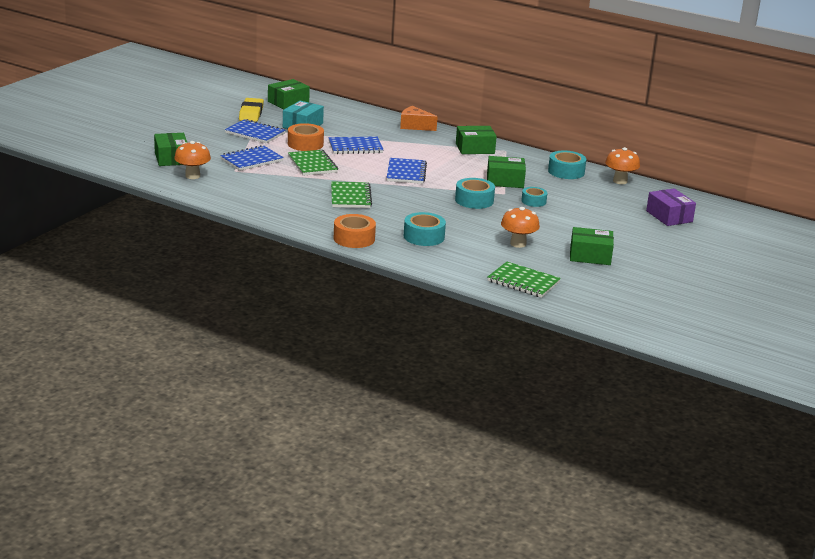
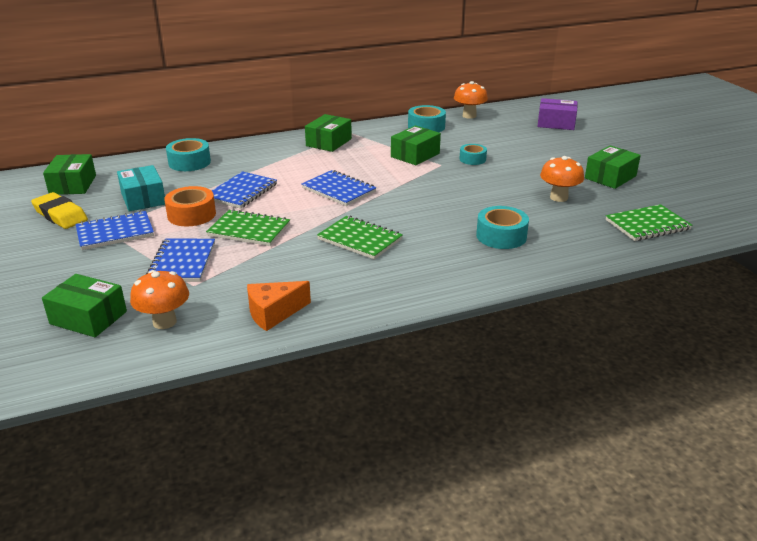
camera: 50 degrees left, 5 degrees up
(354, 238) = (469, 277): orange tape -> none
(414, 126) = (239, 148): orange cheese -> orange cheese (273, 313)
(474, 200) = (441, 182): turquoise tape -> turquoise tape (189, 162)

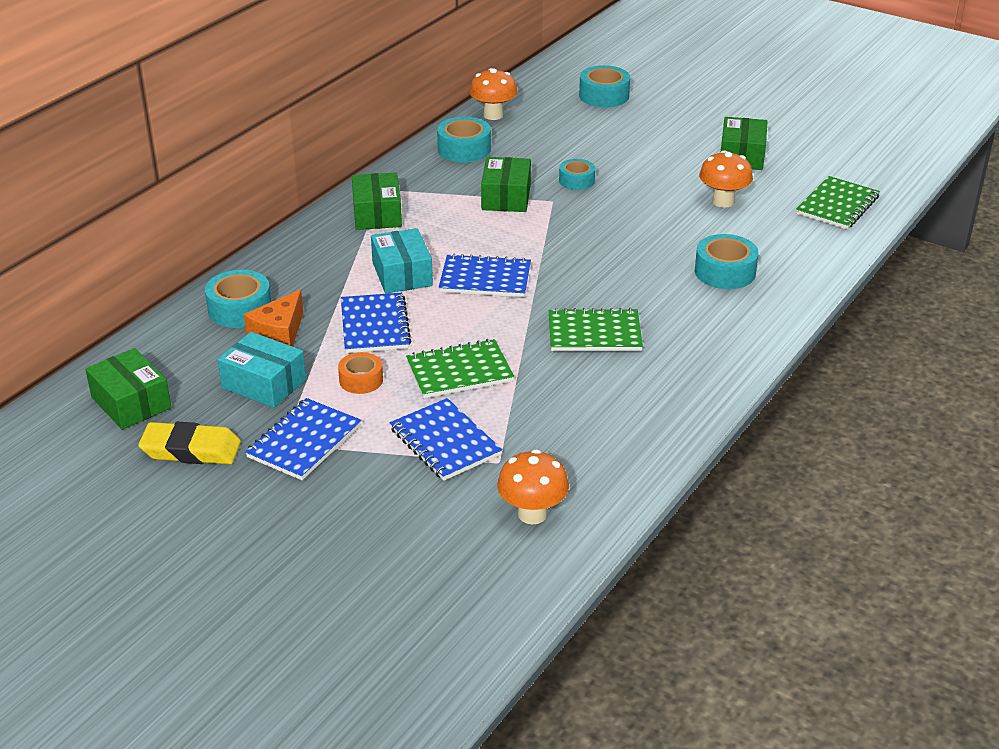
camera: 35 degrees left, 5 degrees up
(88, 318) = (444, 549): green box -> none
(191, 215) = (361, 380): orange tape -> orange tape, size x0.65
(273, 313) = (626, 453): orange cheese -> orange cheese (279, 335)
(296, 173) = (402, 274): none -> turquoise box
(556, 123) = (604, 96): purple box -> turquoise tape

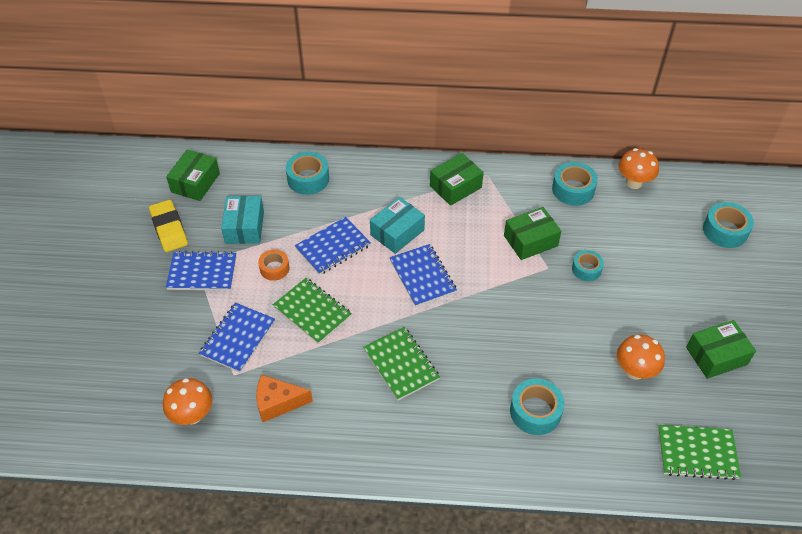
camera: 60 degrees right, 15 degrees up
(279, 335) = (294, 209): orange cheese -> orange cheese (278, 403)

